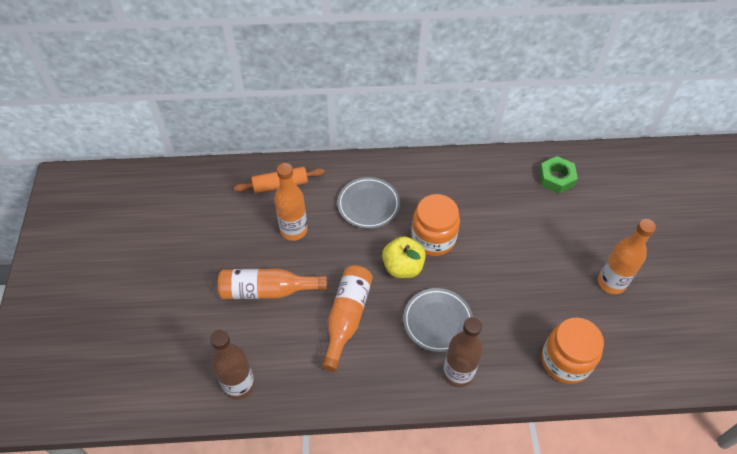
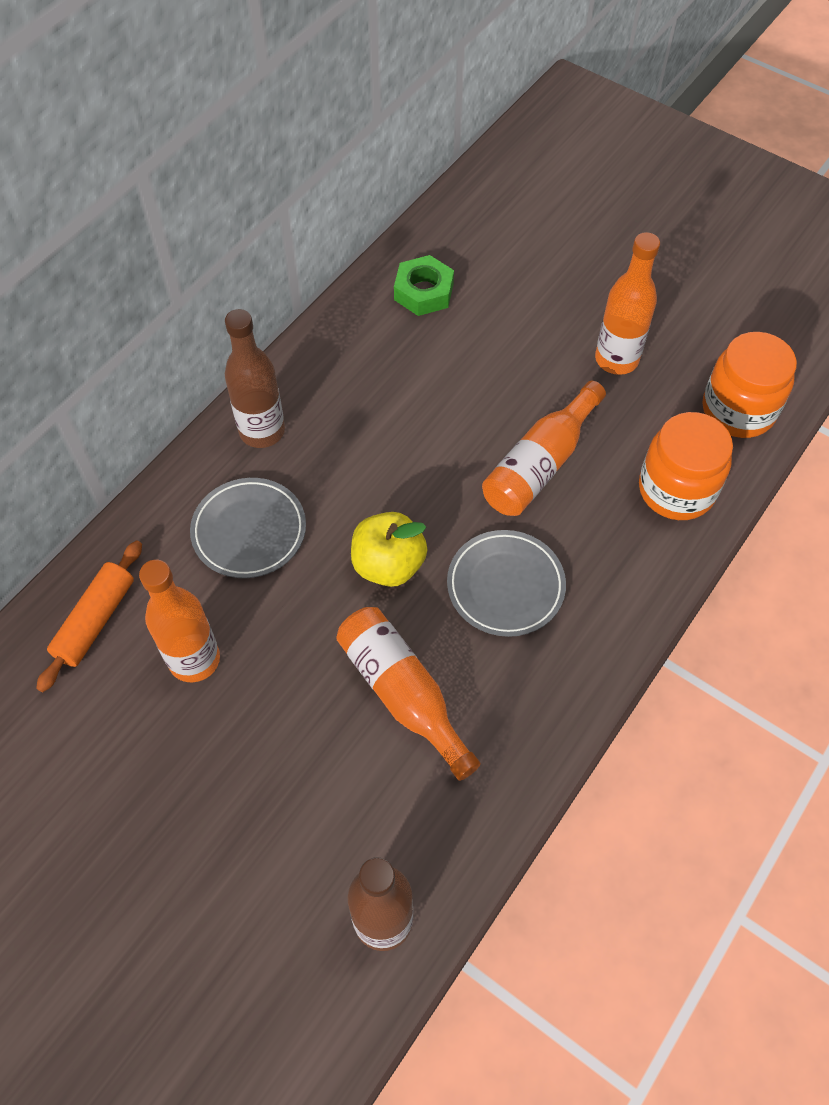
camera: 50 degrees left, 5 degrees up
(267, 290) = (262, 770): orange bottle -> orange bottle (540, 464)
(433, 238) = (379, 495): orange jar -> orange jar (738, 410)
(458, 373) = (597, 619): brown bottle -> brown bottle (262, 431)

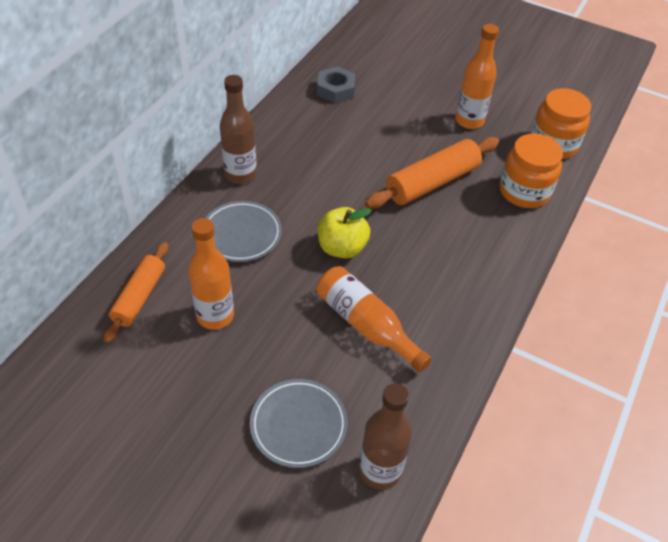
camera: 10 degrees left, 10 degrees down
(423, 292) = (335, 90): green nut -> grey nut
(505, 586) = (424, 255): grey plate -> grey plate (298, 425)
(540, 464) = (432, 182): orange bottle -> orange rolling pin

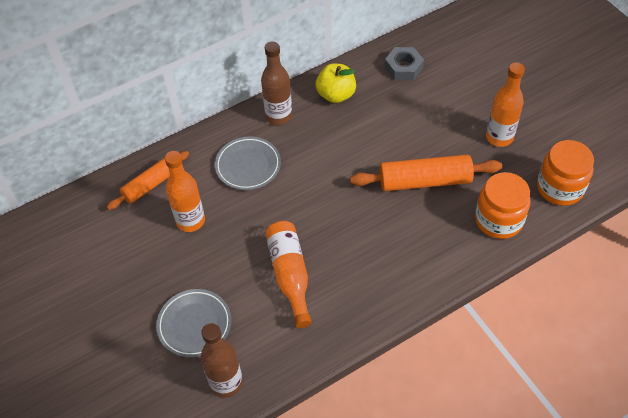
camera: 35 degrees right, 5 degrees up
(342, 248) = (314, 207): yellow apple -> yellow apple (336, 95)

